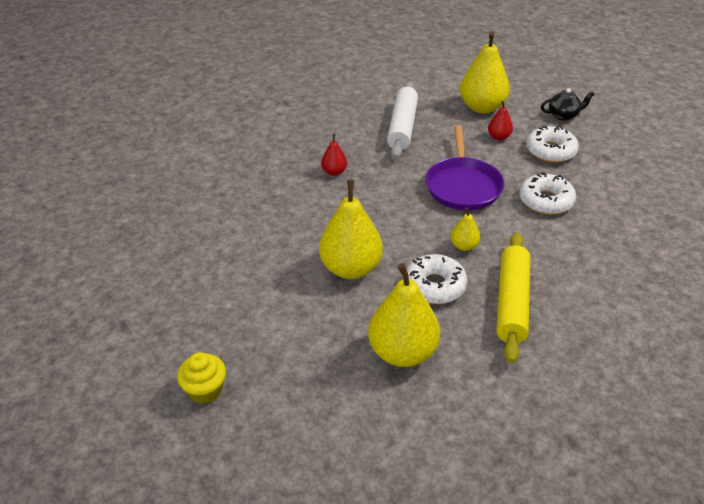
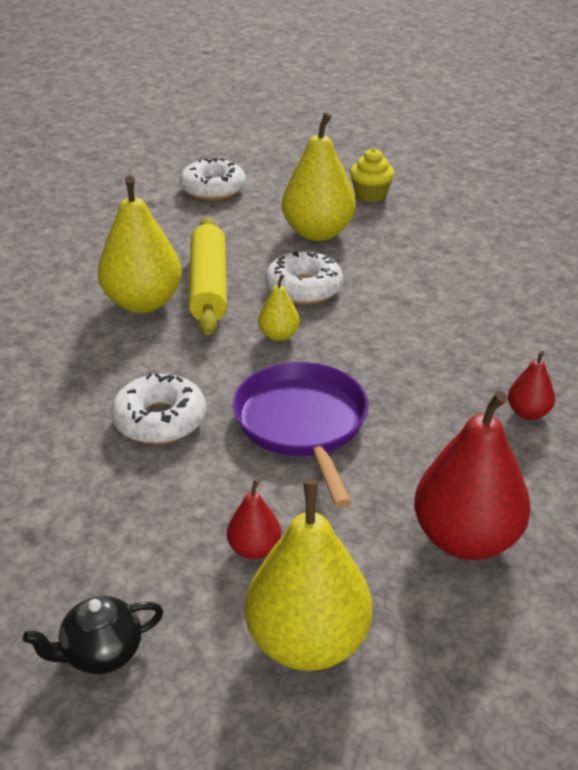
camera: 165 degrees right, 5 degrees down
(205, 390) = (482, 189): yellow cupcake -> yellow cupcake (371, 195)
(351, 268) = (413, 290): yellow pear -> yellow pear (143, 303)
(402, 127) = (466, 539): white rolling pin -> red pear
(550, 151) = (143, 530): white donut -> white donut (213, 189)

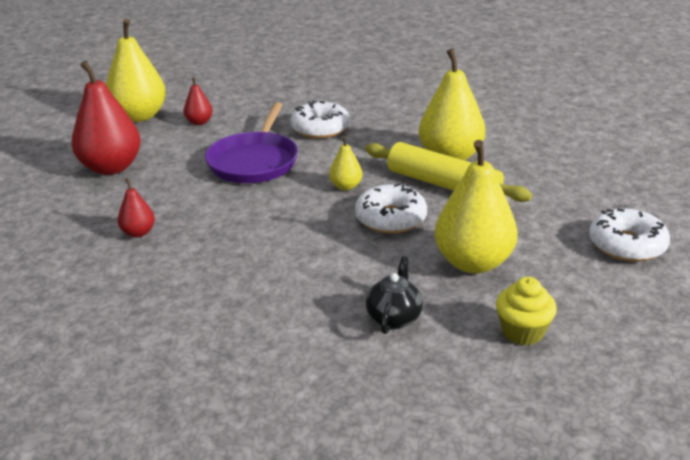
camera: 130 degrees right, 5 degrees down
(101, 653) = (206, 84): black teapot -> black teapot (394, 318)
(302, 424) = (254, 161): purple pan -> purple pan turned 75 degrees clockwise

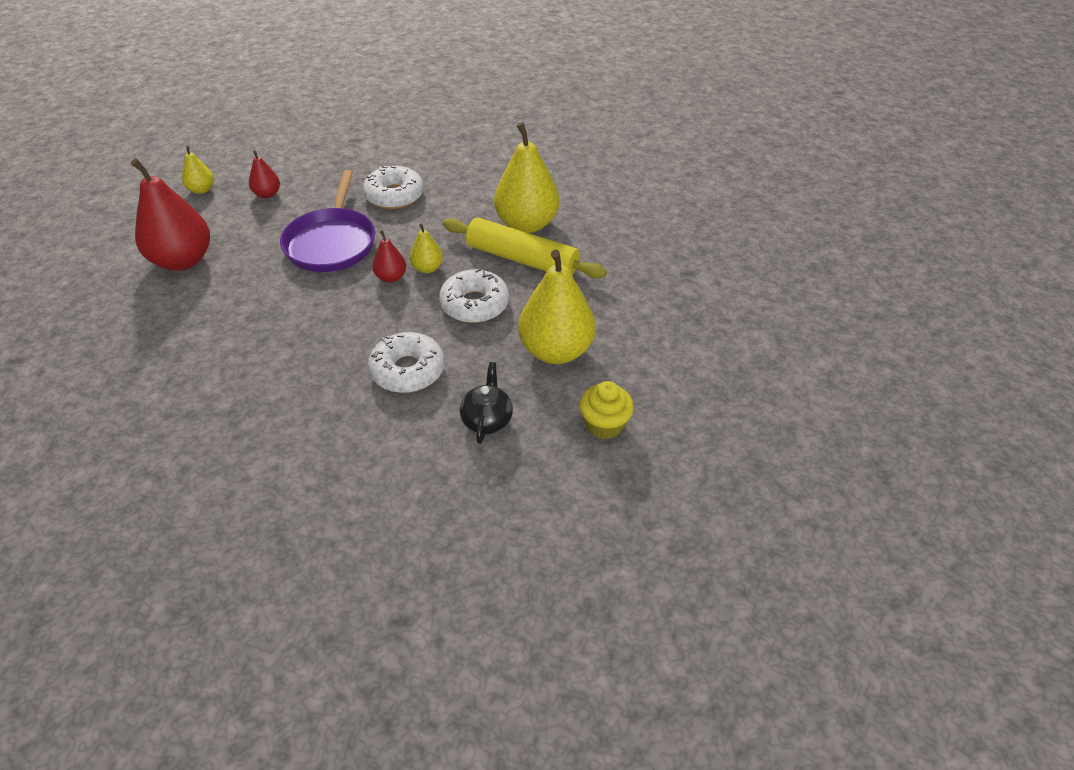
camera: 10 degrees left, 15 degrees up
(138, 233) = (225, 341): red pear -> red pear (391, 277)
(139, 116) = (201, 190): yellow pear -> yellow pear, size x0.48
(627, 245) = (694, 318): white donut -> white donut (408, 370)

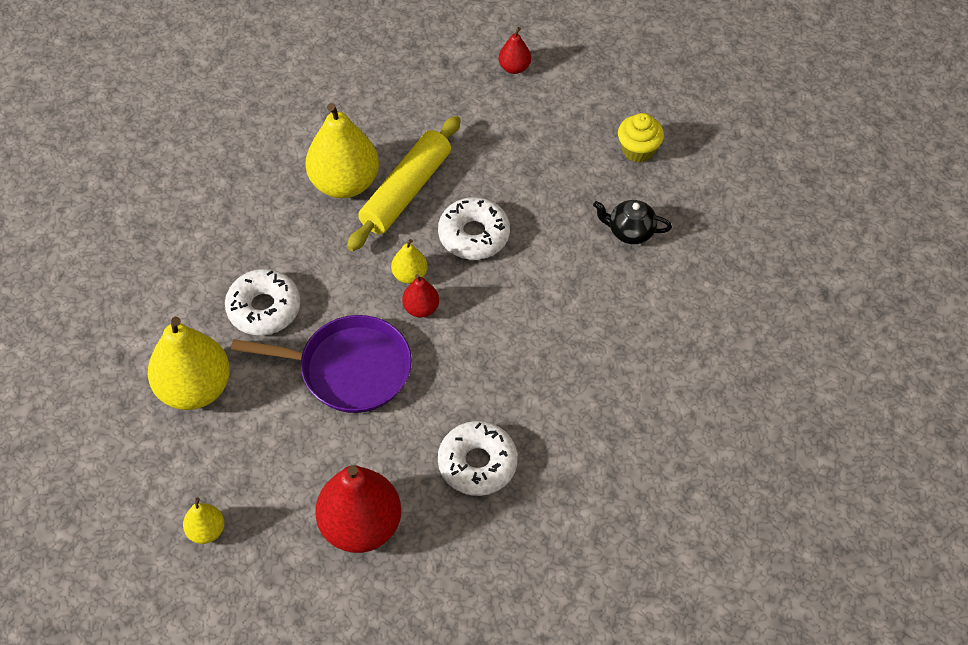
camera: 85 degrees left, 10 degrees up
(267, 194) = (233, 449): red pear -> red pear (514, 67)
(408, 370) = (564, 291): white donut -> white donut (477, 463)
(555, 350) = (546, 175): yellow pear -> yellow pear (194, 388)

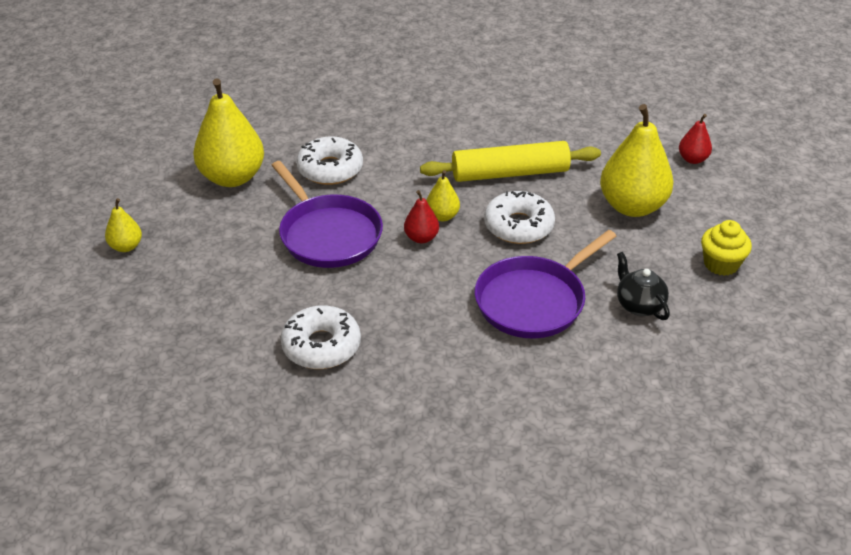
camera: 50 degrees right, 15 degrees down
(344, 183) = (477, 143): yellow pear -> yellow pear (632, 206)
(360, 526) = (203, 316): red pear -> none
(564, 290) = (533, 301): none -> purple pan

